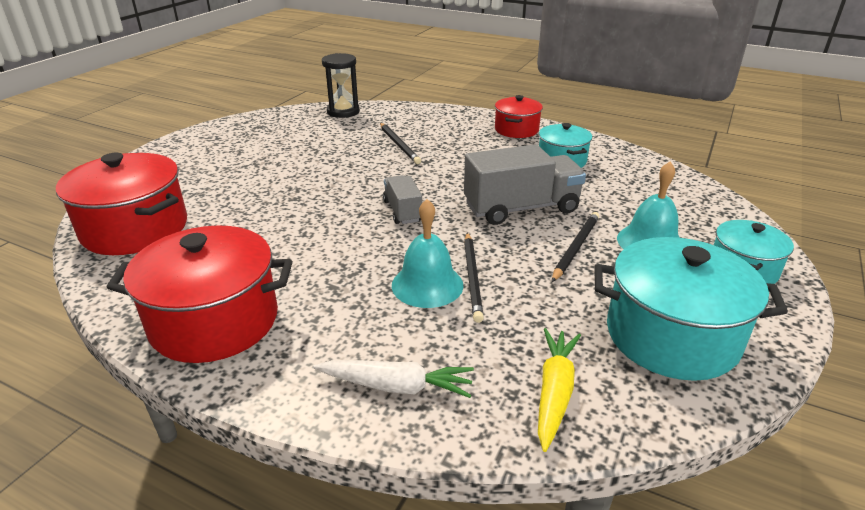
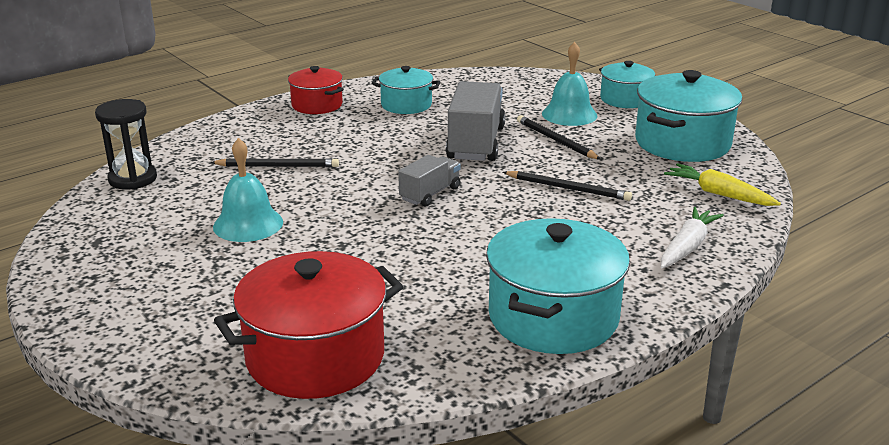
camera: 65 degrees left, 5 degrees down
(214, 321) = (553, 317): red pot -> turquoise pot
(402, 211) = (430, 194): grey truck -> grey truck turned 120 degrees clockwise
(427, 285) = (565, 208): turquoise bell -> turquoise bell (248, 224)

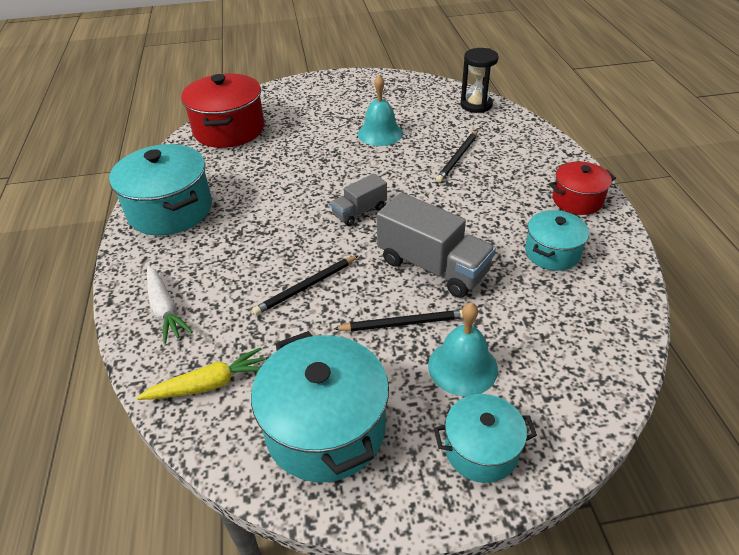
camera: 120 degrees right, 15 degrees up
(430, 194) = (359, 212): grey truck -> grey truck turned 75 degrees clockwise

